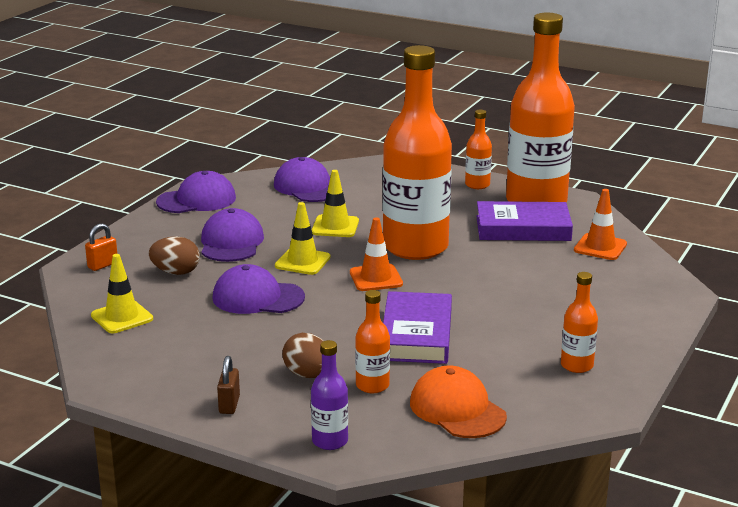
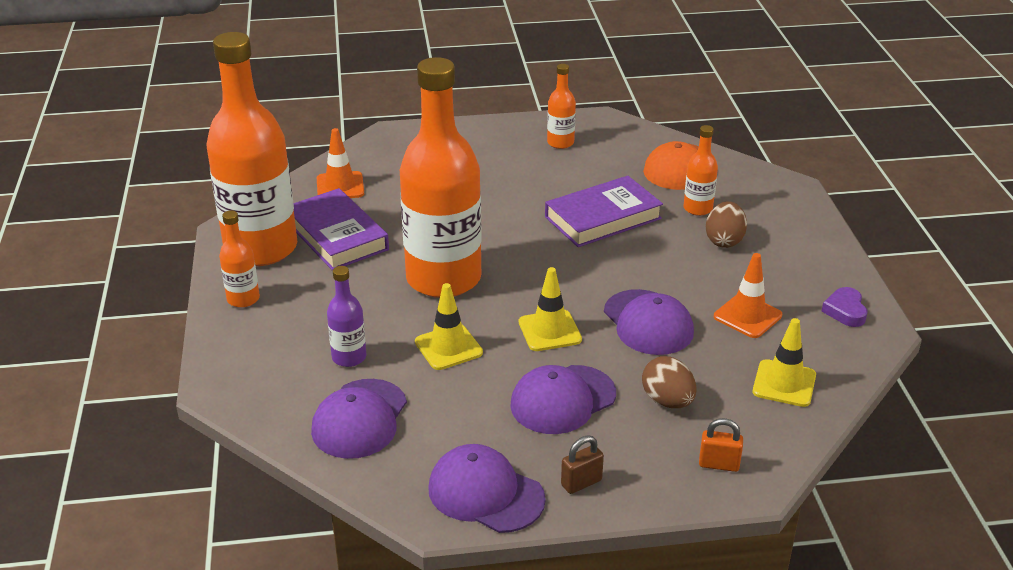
camera: 125 degrees left, 10 degrees up
(144, 382) = (845, 311): none -> purple heart
(229, 405) = (809, 256): brown padlock -> brown padlock (581, 483)
(330, 441) = (783, 198): purple bottle -> purple bottle (349, 357)
(376, 278) = (532, 275): orange traffic cone -> orange traffic cone (747, 316)

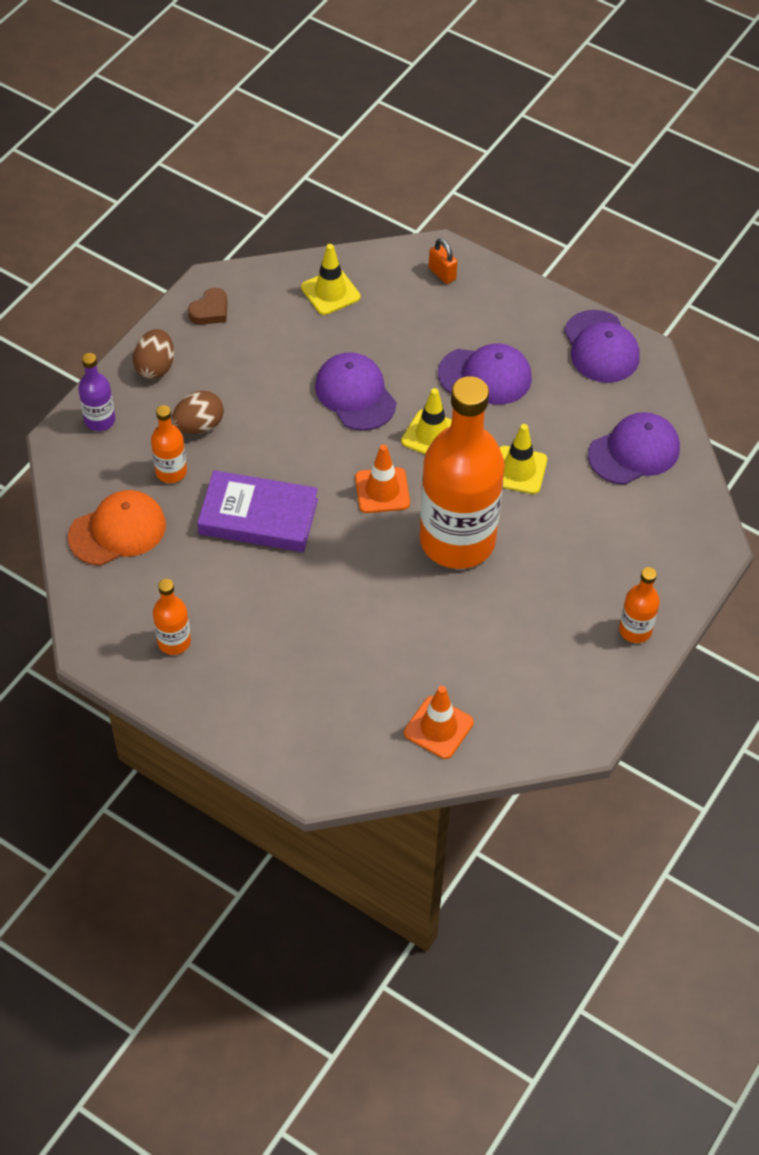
camera: 140 degrees left, 20 degrees up
(261, 248) = (577, 686): orange bottle -> none
(337, 235) = (499, 656): purple book -> none
(349, 357) = (598, 510): purple bottle -> purple bottle (100, 420)
(581, 483) = (536, 316): brown padlock -> none
(648, 323) = (355, 394): purple cap -> purple cap turned 45 degrees counterclockwise
(667, 401) = (419, 330): brown egg -> brown egg (155, 367)
(747, 316) = (280, 352): orange traffic cone -> orange traffic cone (382, 490)
(845, 311) = (210, 311): purple heart -> brown heart

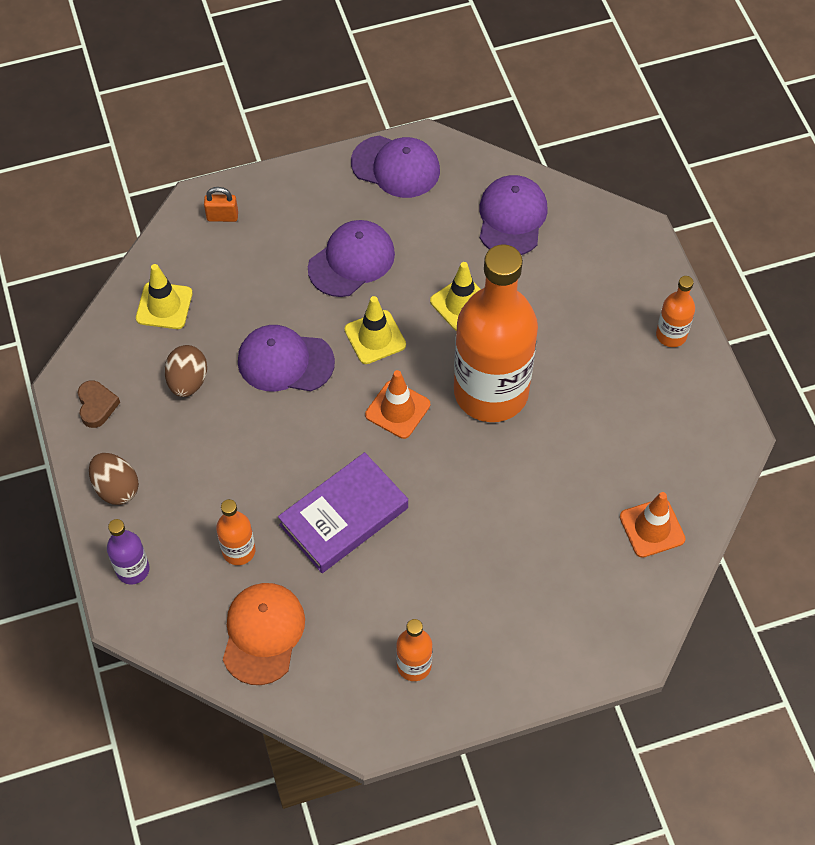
camera: 50 degrees left, 5 degrees up
(199, 426) = (210, 497): brown egg -> brown egg (188, 381)

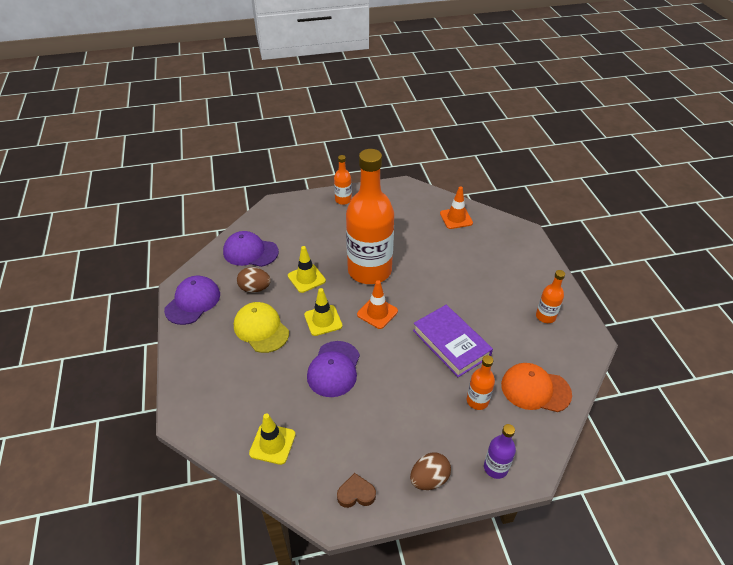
camera: 85 degrees left, 15 degrees down
(188, 381) = (342, 429): brown egg -> brown egg (255, 288)
(222, 216) = (201, 403): orange padlock -> none
(351, 260) = (261, 329): purple cap -> yellow cap

